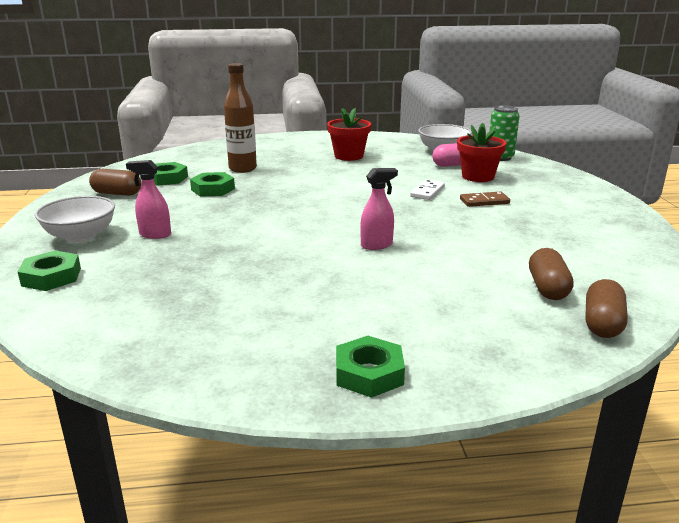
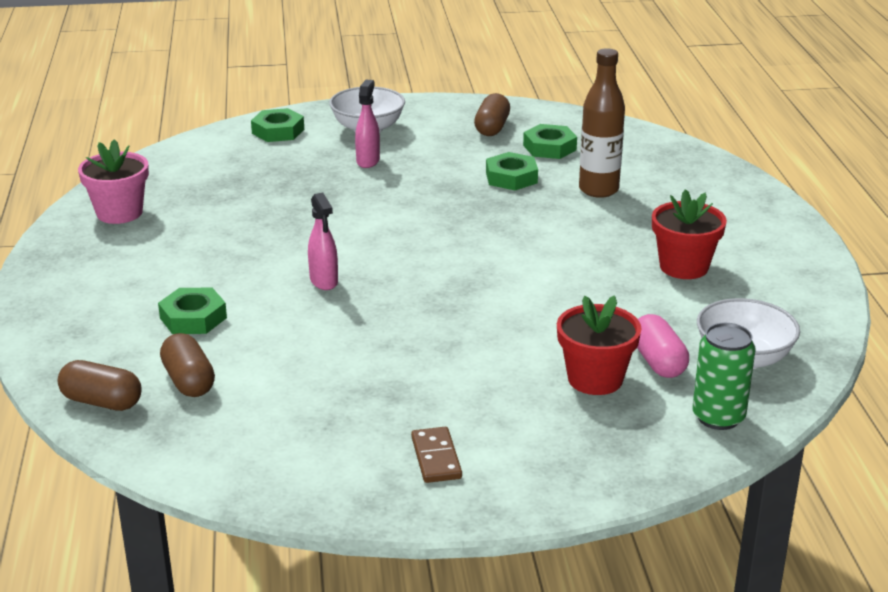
camera: 90 degrees right, 5 degrees up
(224, 356) = (119, 213): none -> pink flower pot
(369, 373) = (70, 271): green nut -> green nut (193, 318)
(427, 192) = (513, 326): white domino -> none
(484, 201) = (473, 371): brown domino -> brown domino (436, 458)
(547, 288) = (188, 381): brown capsule -> brown capsule turned 60 degrees clockwise

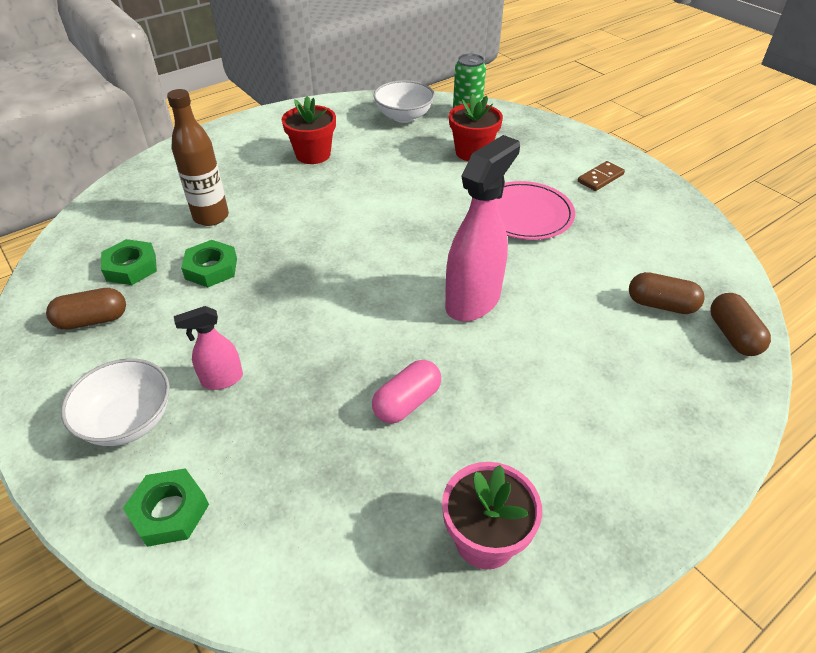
camera: 120 degrees left, 15 degrees up
(188, 381) = (661, 305): brown capsule -> brown capsule turned 75 degrees clockwise
(193, 318) = (594, 348): green nut -> none
(324, 281) = (473, 301): pink spray bottle -> pink spray bottle, size x1.93
(421, 364) = (525, 214): none -> pink plate
(658, 362) = (434, 138): pink capsule -> pink capsule (407, 402)

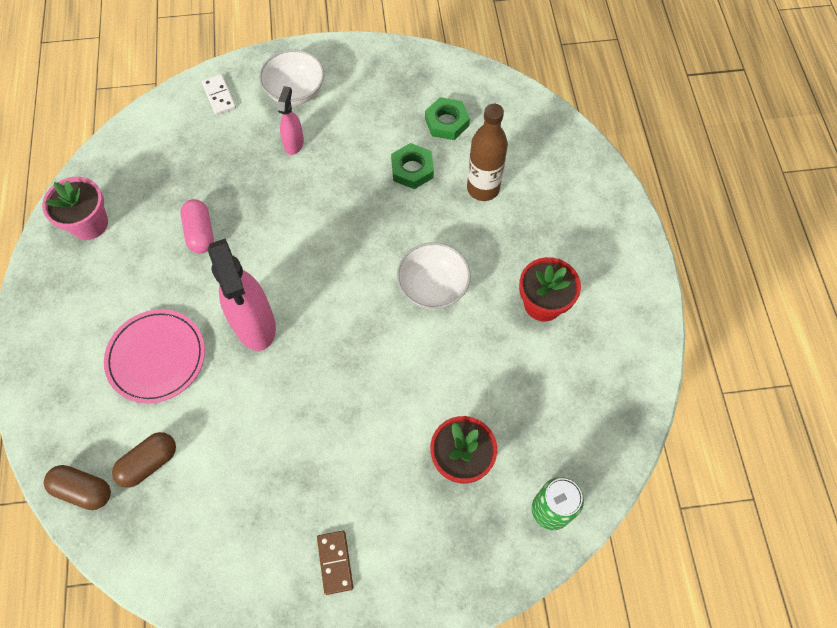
camera: 120 degrees right, 20 degrees up
(92, 320) = (400, 90): brown capsule -> none
(169, 511) = (219, 96): green nut -> white domino
(404, 116) = (577, 431): white bowl -> white bowl (433, 287)
(525, 214) = (328, 439): pink plate -> pink plate (156, 357)

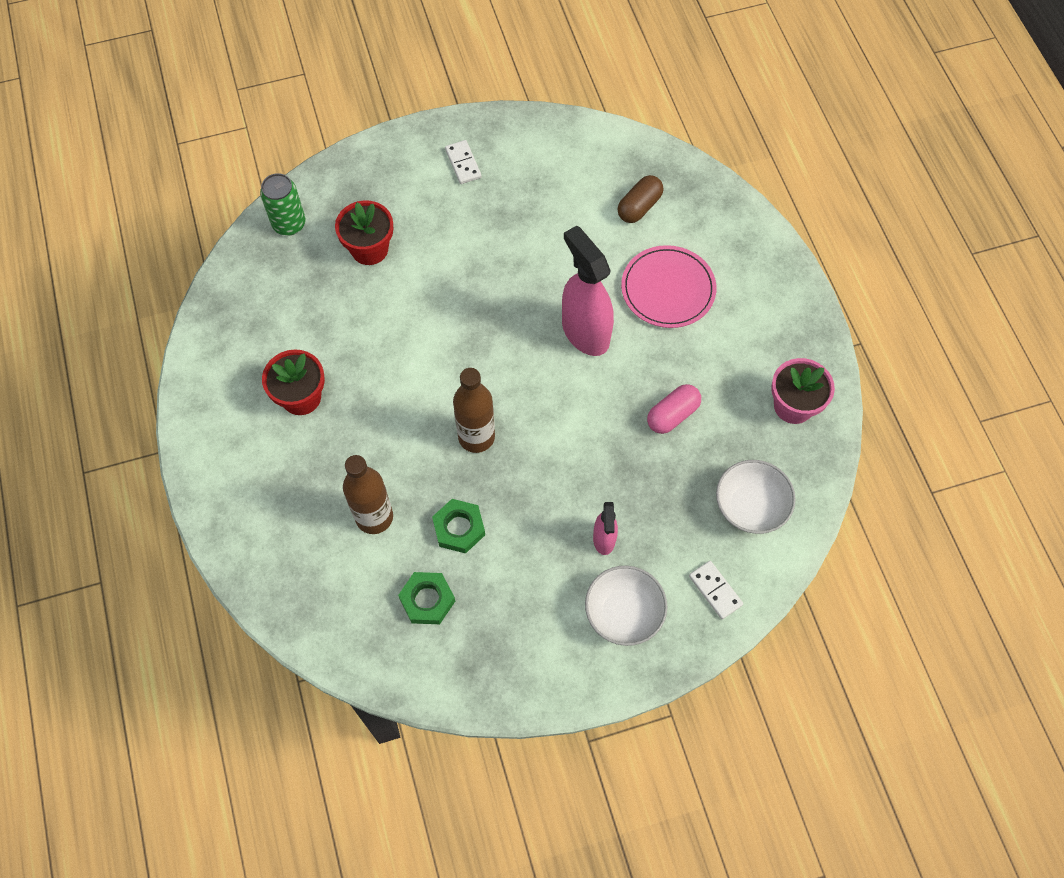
camera: 170 degrees right, 0 degrees up
(83, 490) = (685, 180): brown capsule -> none
(200, 233) = (672, 415): pink capsule -> pink capsule turned 75 degrees clockwise
(335, 562) = (463, 163): brown domino -> white domino
(383, 241) = (476, 437): none -> brown bottle
(433, 287) = (415, 396): white bowl -> white bowl (750, 506)

